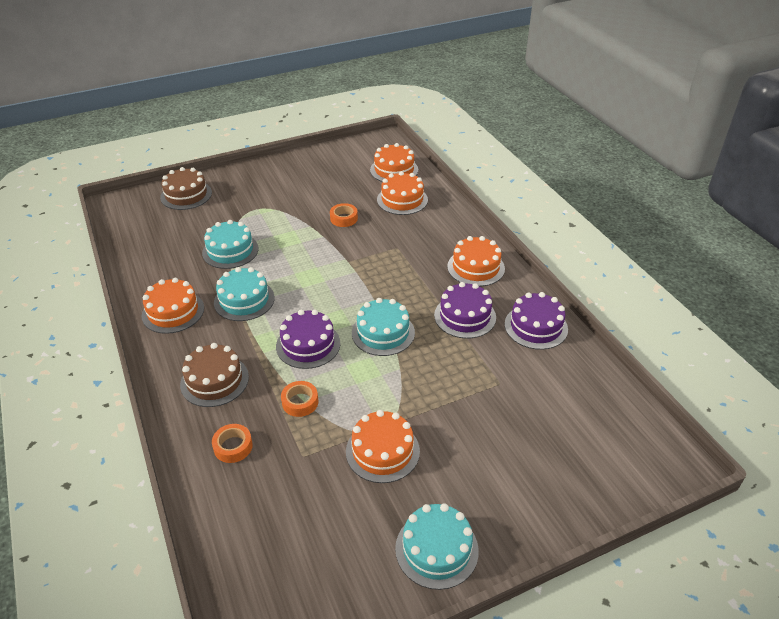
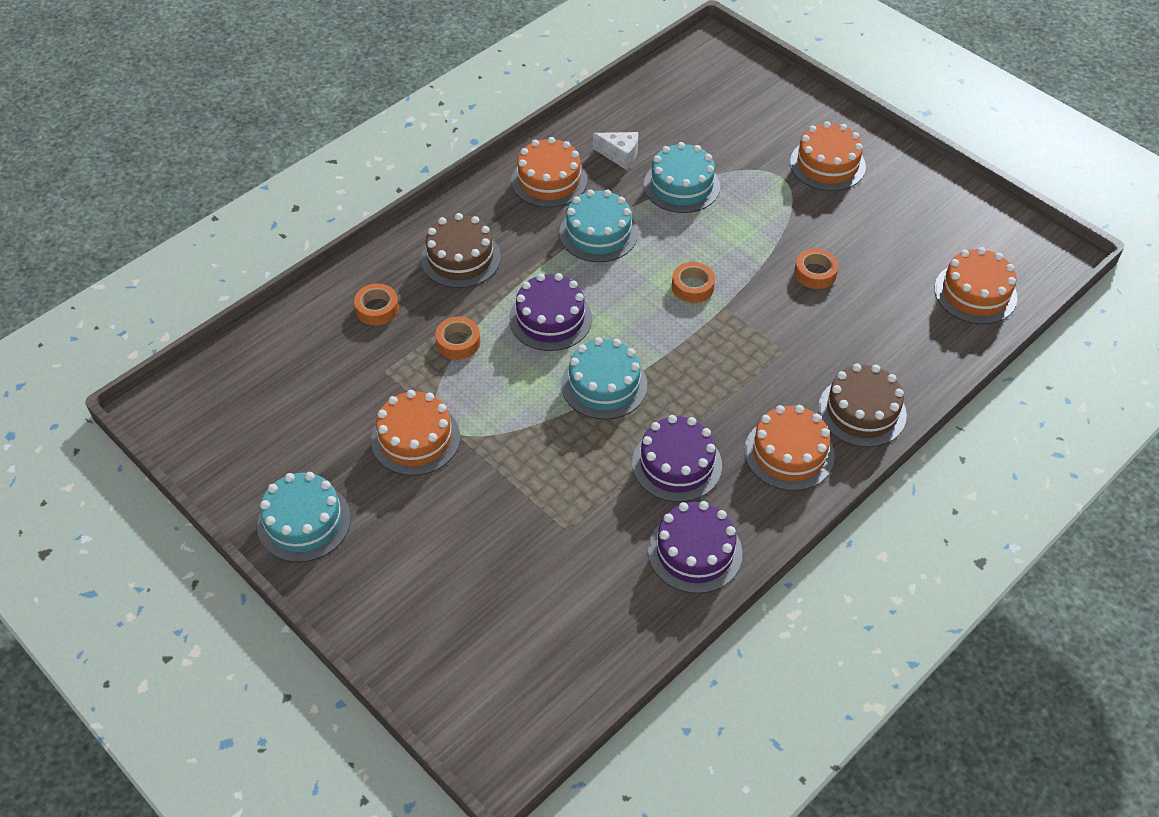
camera: 70 degrees right, 10 degrees up
(178, 270) = (620, 155): none -> white cheese
(186, 195) = (769, 100): brown cake -> brown cake (862, 411)
(322, 270) = (692, 287): none -> orange tape
(402, 200) = (902, 325): orange cake -> orange cake (827, 164)

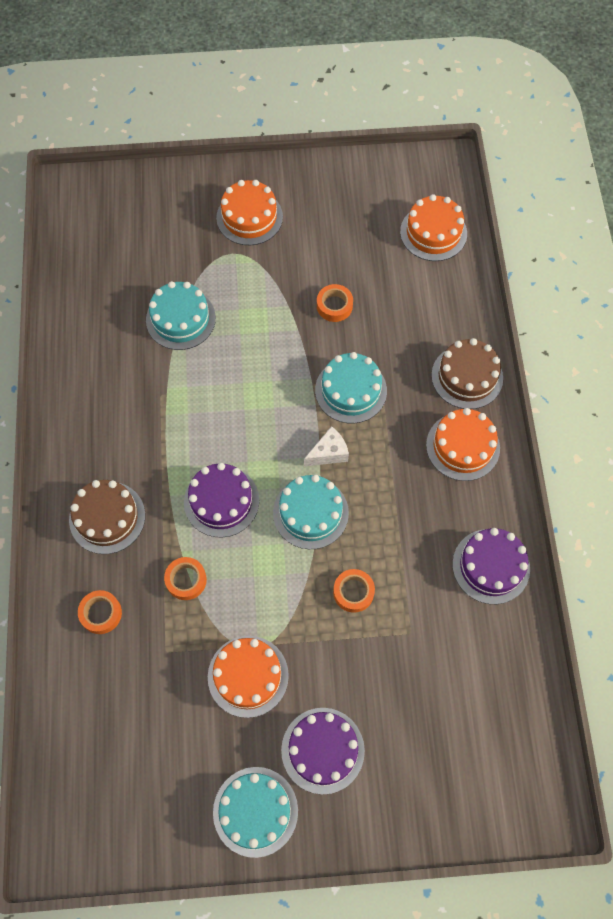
camera: 50 degrees left, 15 degrees up
(549, 180) = (90, 398): orange cake -> none
(598, 233) = (172, 407): turquoise cake -> turquoise cake (351, 390)
(620, 155) = (113, 333): white cheese -> white cheese (328, 453)
(676, 464) = (414, 521): purple cake -> purple cake (322, 750)
(692, 287) = (277, 388): orange tape -> orange tape (353, 592)

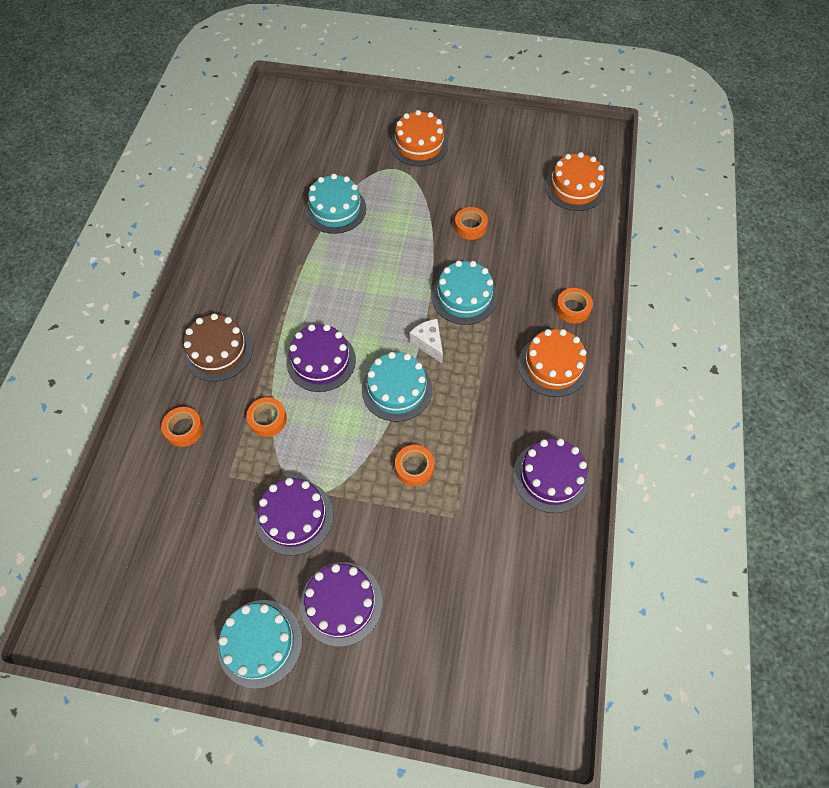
camera: 15 degrees right, 5 degrees down
(248, 676) = (294, 517): orange cake -> purple cake
(328, 453) = (428, 343): white cheese -> white cheese turned 105 degrees counterclockwise
(467, 376) = (573, 308): brown cake -> orange tape

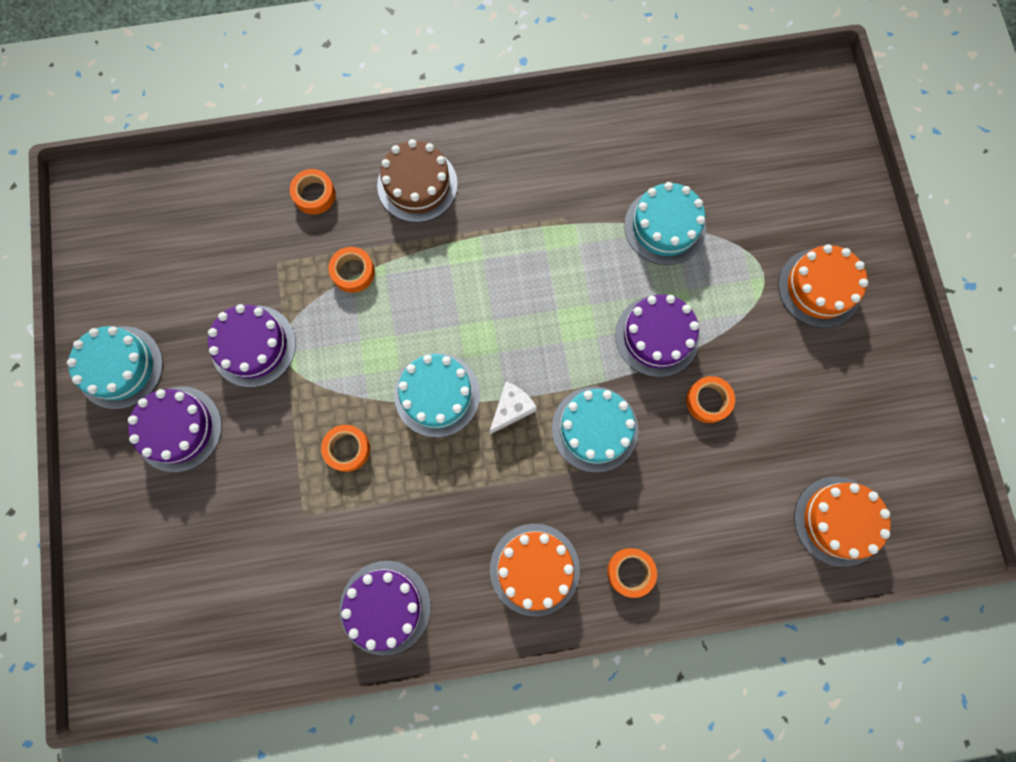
camera: 70 degrees right, 15 degrees up
(321, 361) = (444, 297): purple cake -> purple cake (657, 336)

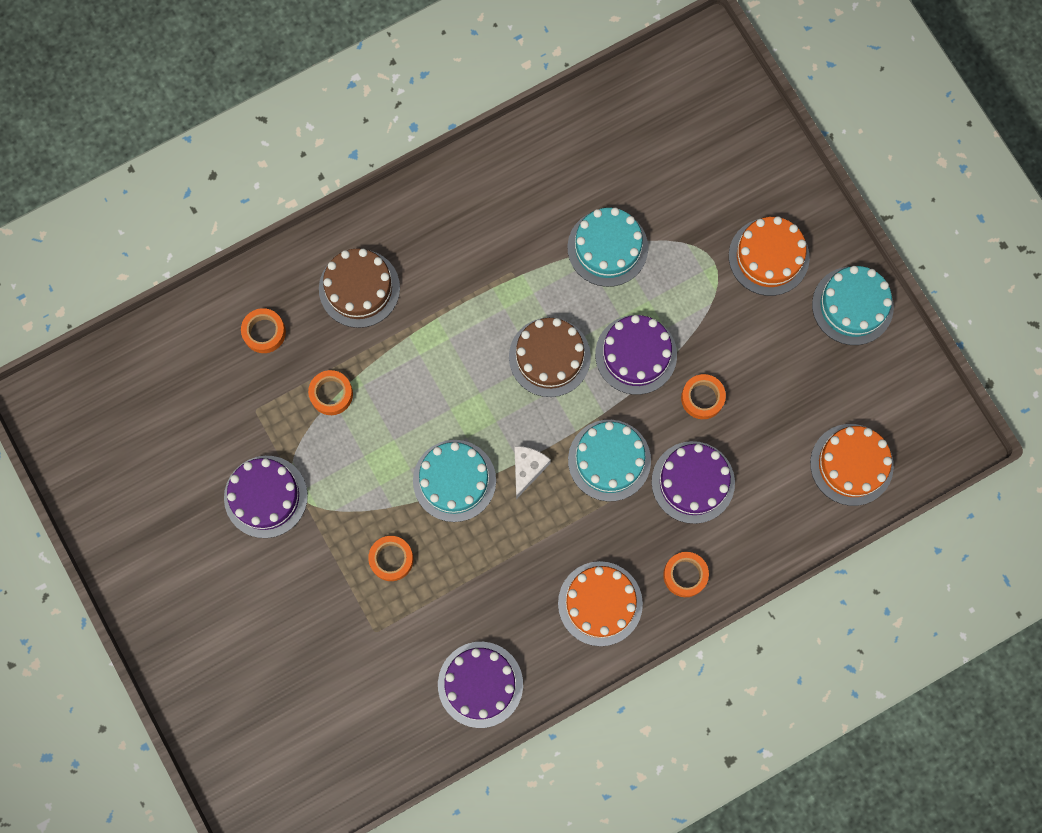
camera: 20 degrees left, 0 degrees up
(120, 367) = (148, 561): turquoise cake -> turquoise cake (852, 305)
(178, 429) = (227, 597): purple cake -> purple cake (693, 482)
(572, 309) = (549, 357): none -> brown cake

